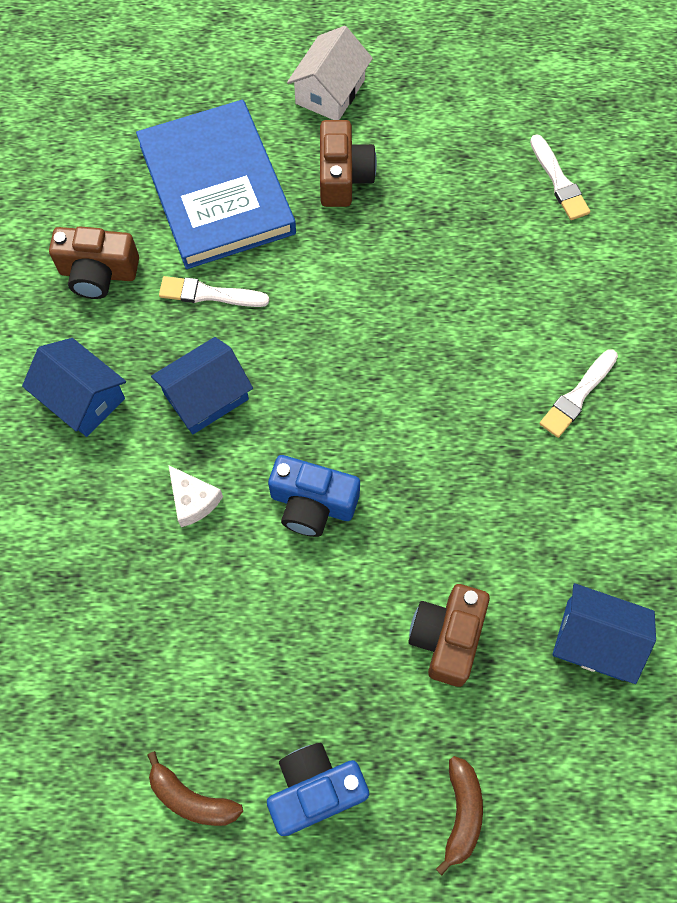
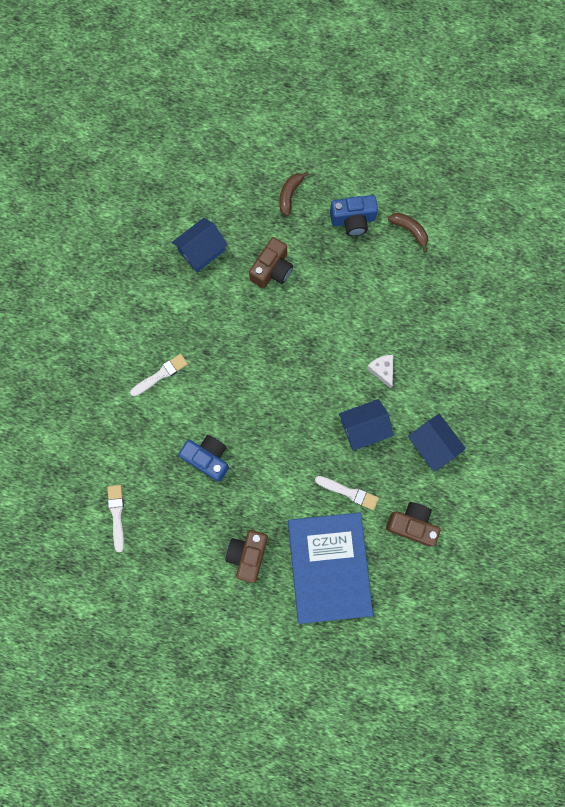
camera: 165 degrees left, 10 degrees up
(312, 504) = (320, 352): blue camera -> blue camera (208, 458)
(330, 92) = (238, 625): white house -> none
(595, 639) = (201, 251): blue house -> blue house turned 75 degrees counterclockwise

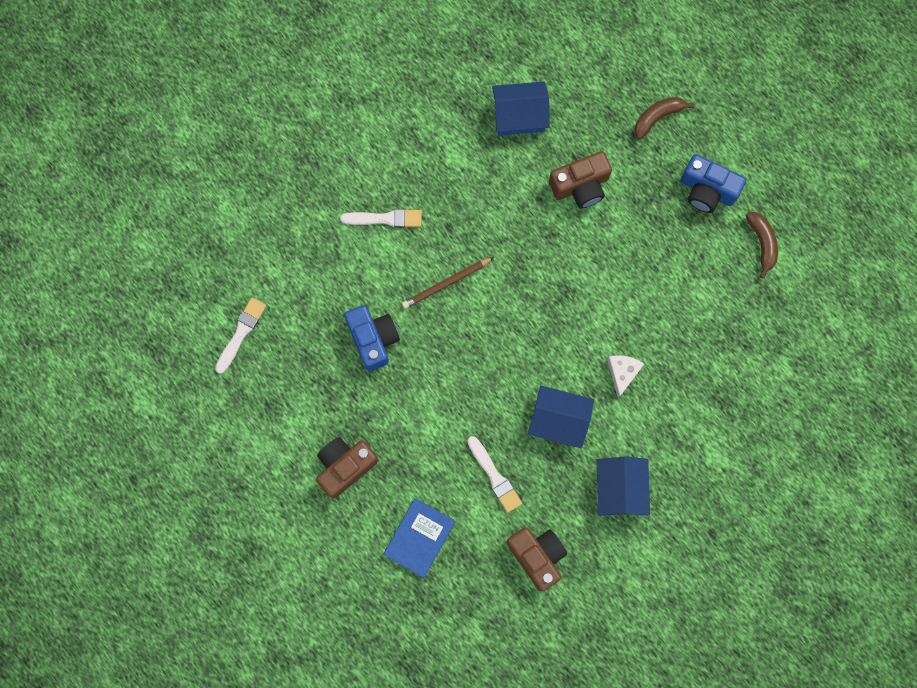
camera: 35 degrees right, 0 degrees up
(230, 389) = (446, 283): none -> brown pencil
(329, 566) = (419, 538): blue book -> blue book, size x0.51

